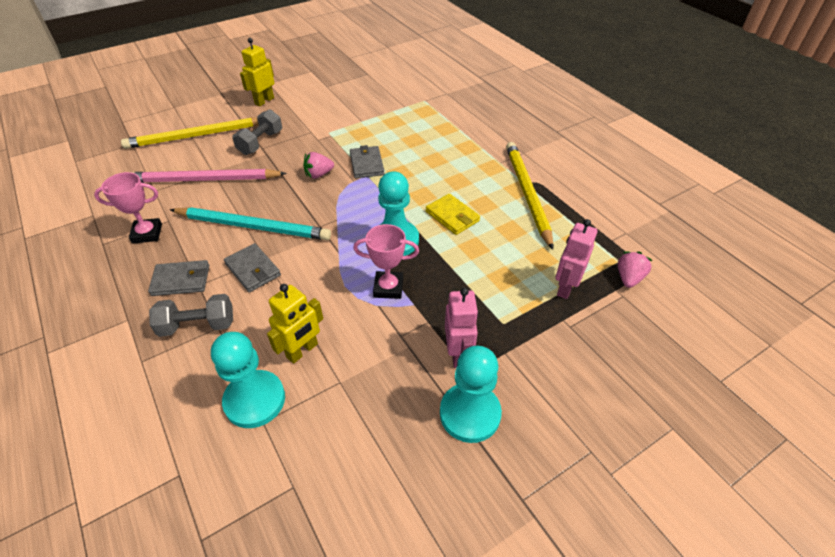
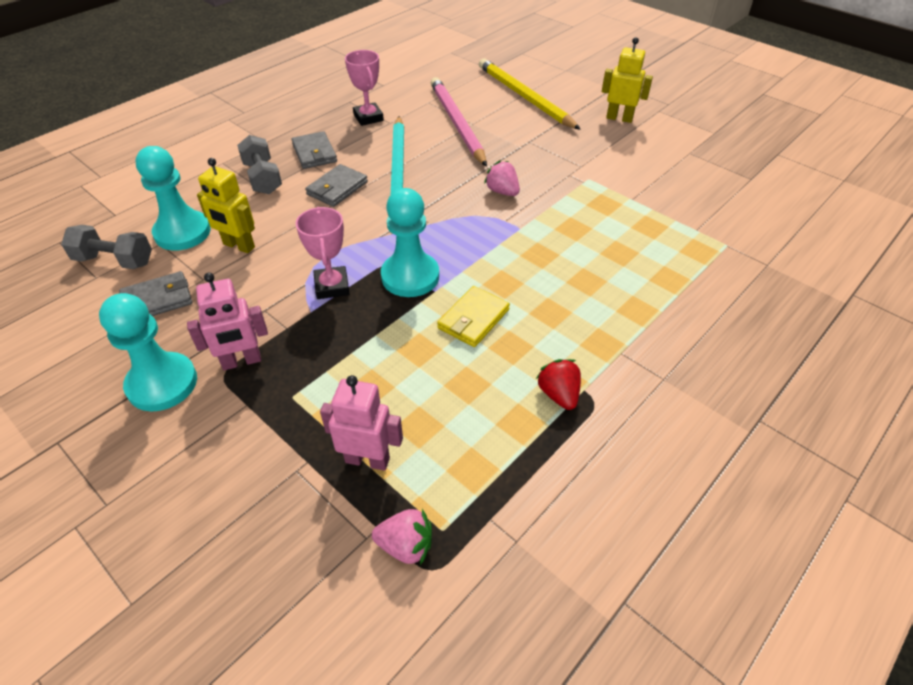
camera: 75 degrees right, 0 degrees up
(260, 143) = (537, 138): grey dumbbell -> grey dumbbell (114, 261)
(366, 164) = (542, 223): grey wallet -> grey wallet (157, 300)
(527, 194) = (558, 394): yellow pencil -> red strawberry

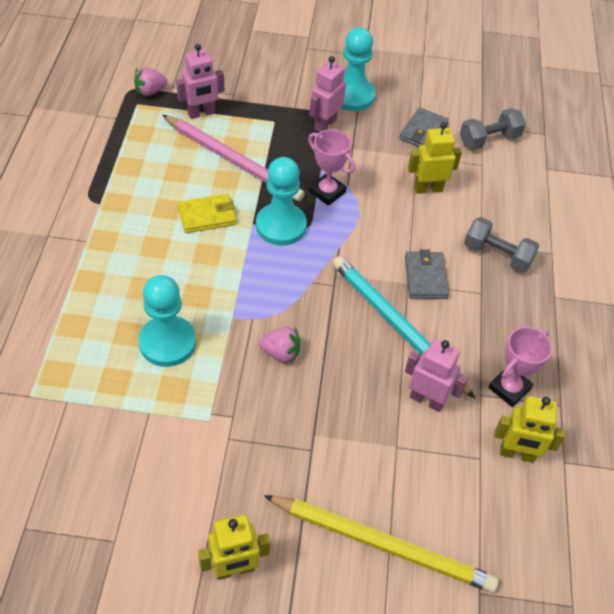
camera: 140 degrees right, 5 degrees up
(182, 232) = (480, 179): turquoise pawn -> turquoise pawn (167, 342)
(314, 153) = (494, 307): grey wallet -> none
(368, 117) = (509, 388): pink trophy -> pink trophy turned 75 degrees counterclockwise
(405, 96) = (517, 454): none -> yellow robot
(427, 132) = (427, 400): none -> pink robot
(456, 123) = (412, 435): pink pencil -> pink pencil (233, 160)
(473, 319) = (207, 216): yellow wallet -> yellow wallet turned 75 degrees clockwise
(558, 394) = (115, 193): red strawberry -> none

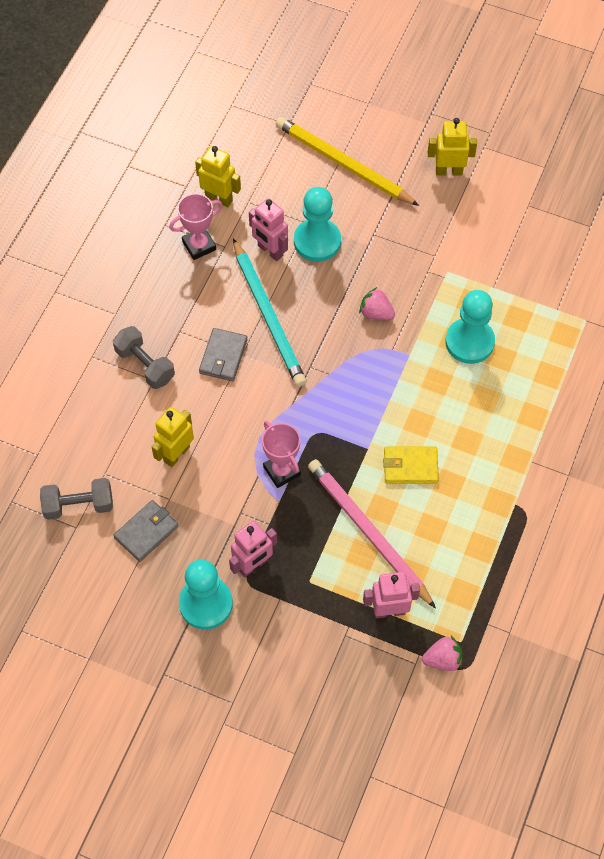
camera: 160 degrees left, 10 degrees up
(281, 226) = (340, 440): turquoise pawn -> turquoise pawn (317, 241)
(428, 189) = (176, 454): yellow robot -> yellow robot turned 120 degrees clockwise

